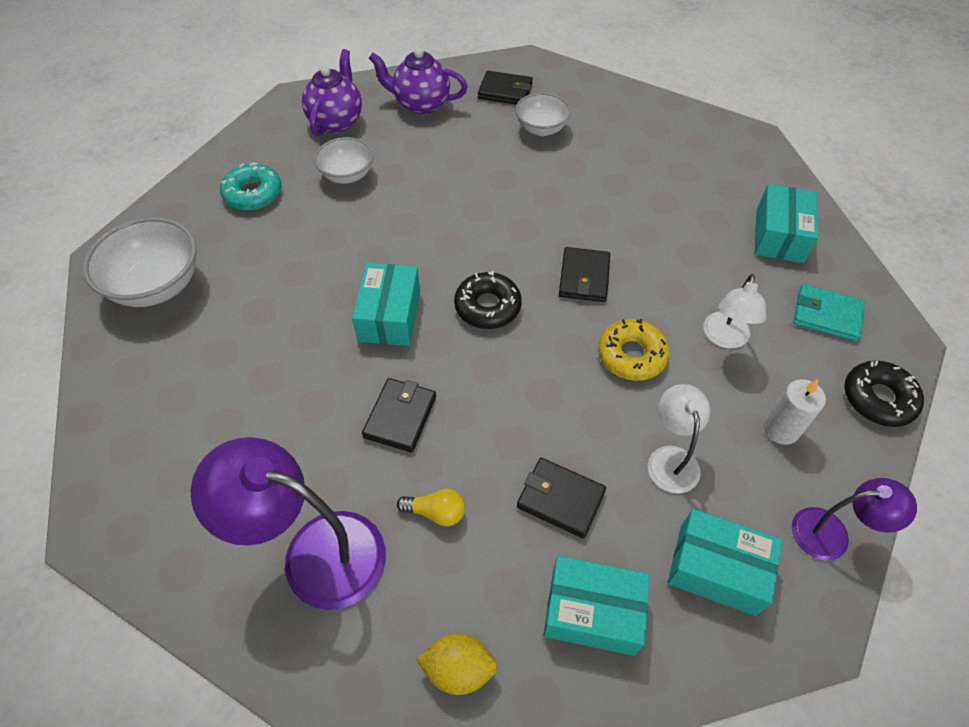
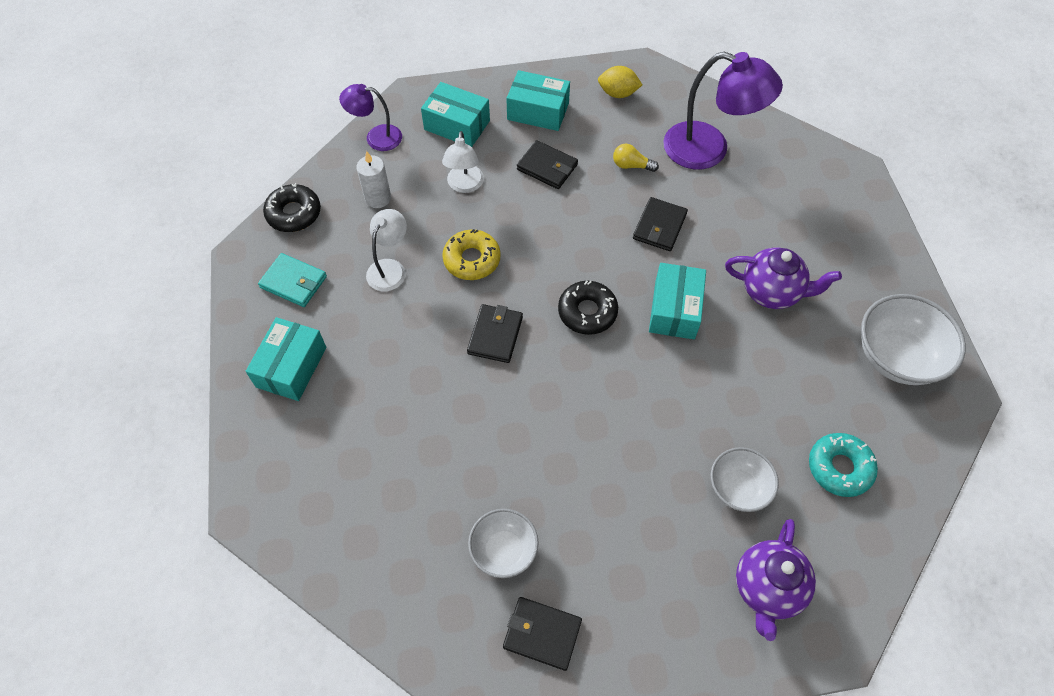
camera: 175 degrees left, 5 degrees up
(421, 104) = (658, 615): purple teapot -> purple teapot (771, 292)

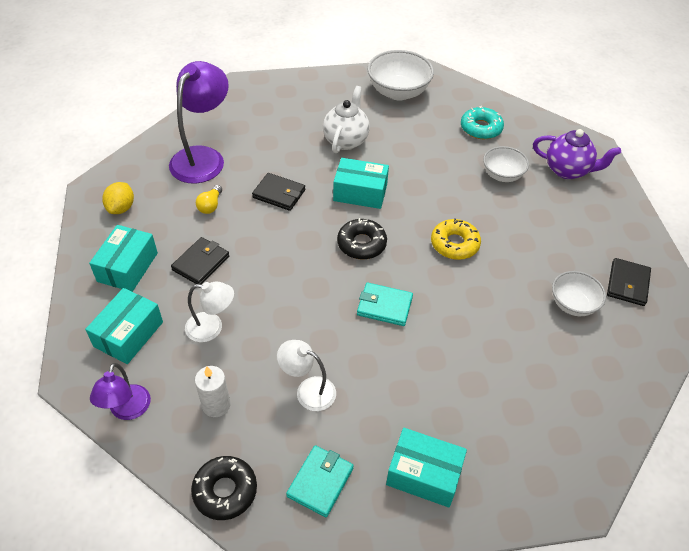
camera: 90 degrees left, 10 degrees down
(472, 260) = (303, 322): yellow donut -> yellow donut (454, 244)
(495, 335) = (384, 306): black wallet -> turquoise wallet
(771, 292) = (346, 140): purple teapot -> white teapot

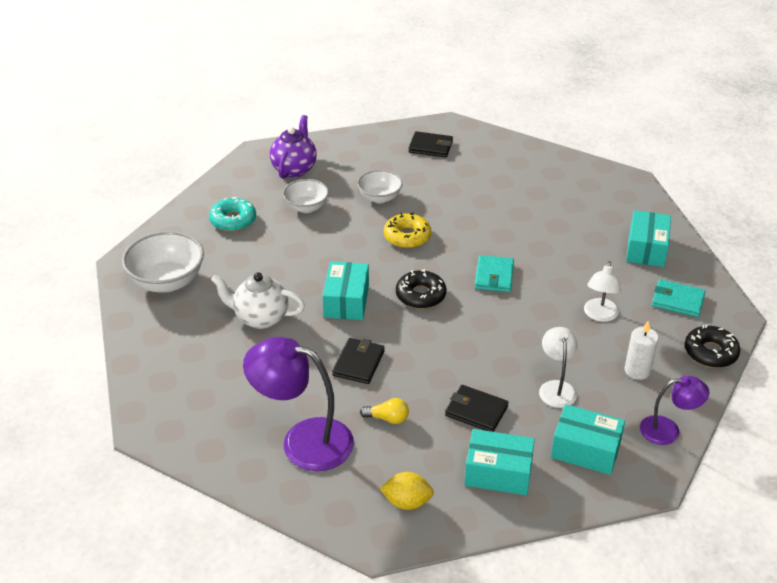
camera: 95 degrees left, 10 degrees down
(573, 304) = (460, 174): white bowl -> white bowl (380, 198)

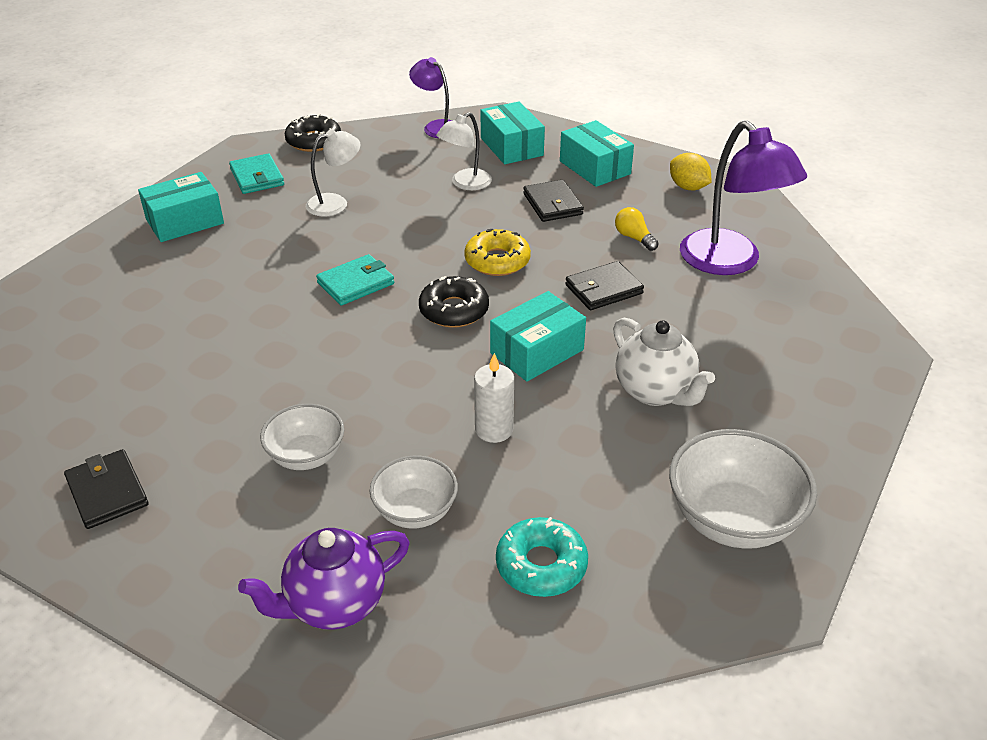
camera: 135 degrees left, 0 degrees up
(407, 236) = (363, 380): yellow donut -> yellow donut (497, 261)
(637, 370) = (386, 160): white candle -> white candle (494, 430)

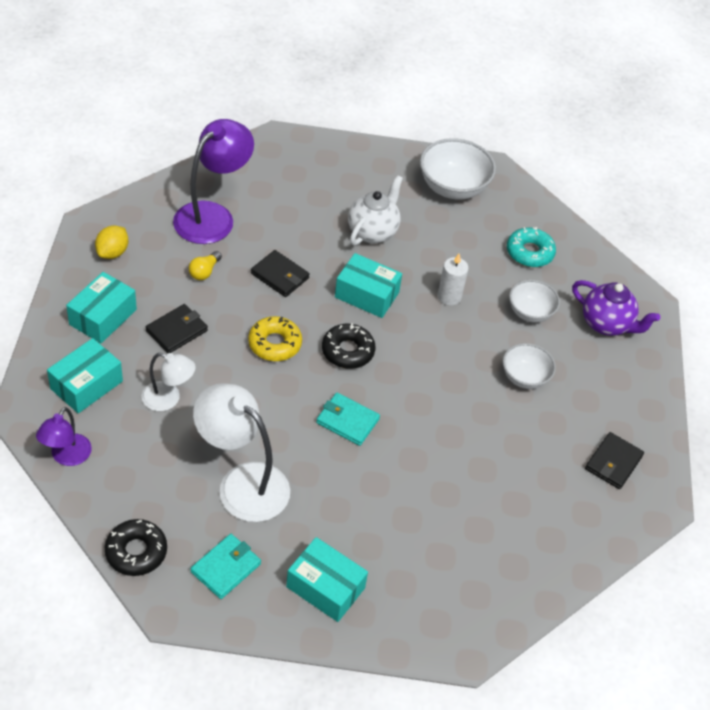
camera: 120 degrees left, 10 degrees up
(335, 203) = (242, 483): white lamp -> white lamp, size x1.78

